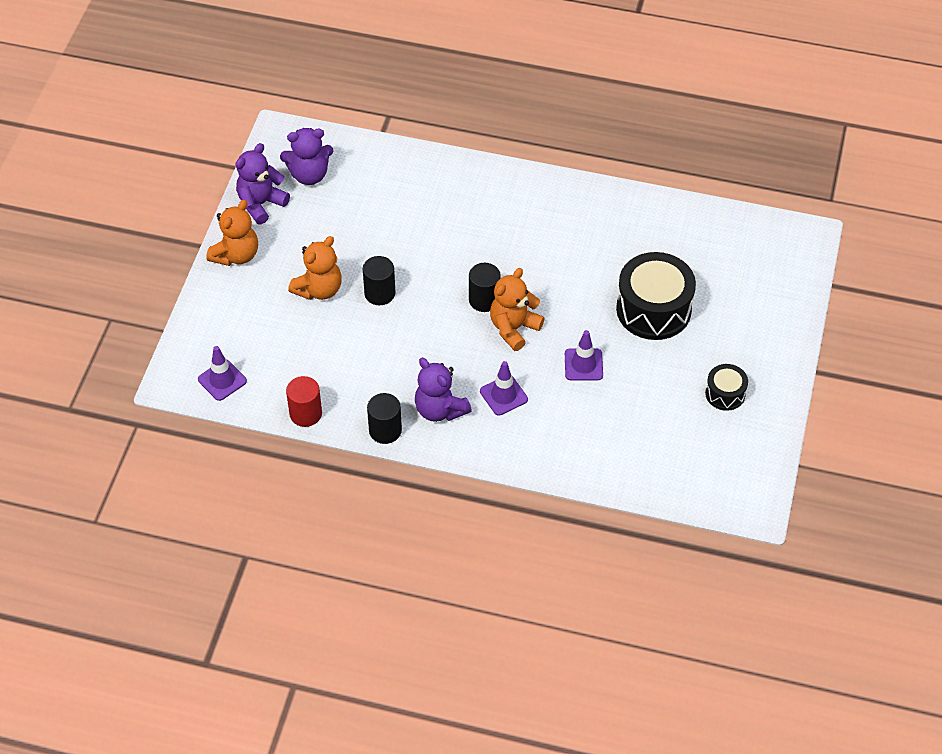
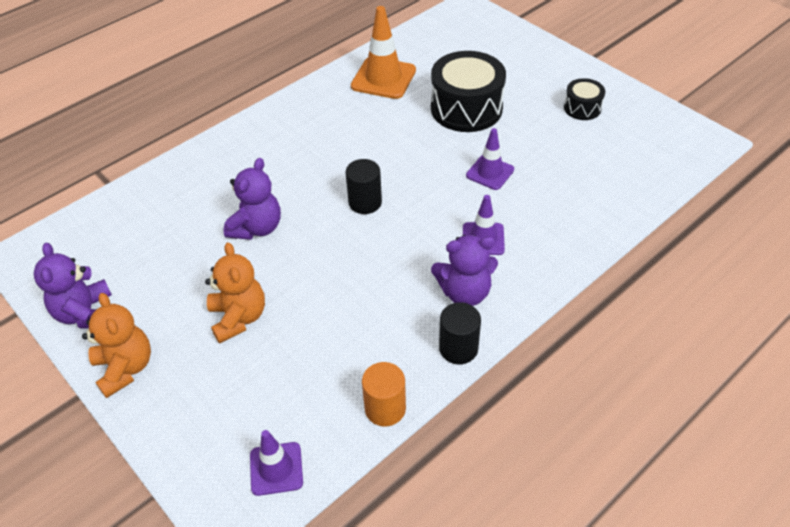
camera: 55 degrees left, 5 degrees down
(305, 413) = (385, 408): red cylinder -> orange cylinder
(309, 175) = (95, 257): purple teddy bear -> purple teddy bear (257, 228)
(380, 293) = (289, 272): black cylinder -> none
(514, 328) = (413, 198): orange teddy bear -> none
(645, 230) = (383, 78): none -> orange traffic cone

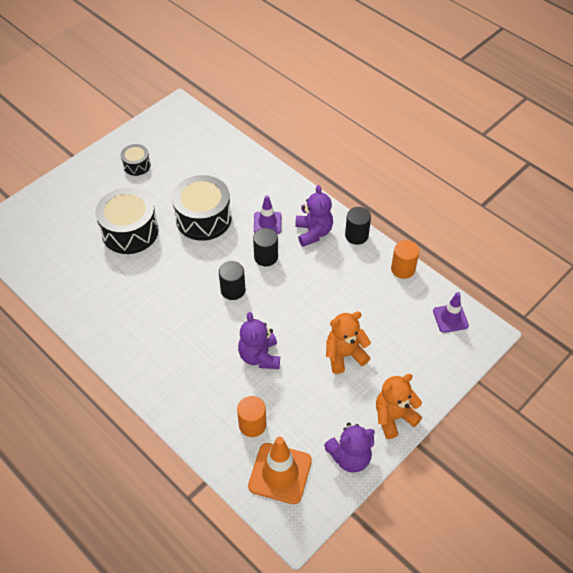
camera: 95 degrees left, 5 degrees up
(163, 220) = (252, 424): none -> orange cylinder
(257, 228) = (259, 356): purple teddy bear -> purple teddy bear turned 120 degrees counterclockwise
(383, 78) = (83, 287): orange traffic cone -> orange traffic cone (280, 473)
(419, 236) = (266, 257): none -> black cylinder
(490, 172) = (203, 218): purple traffic cone -> black drum

